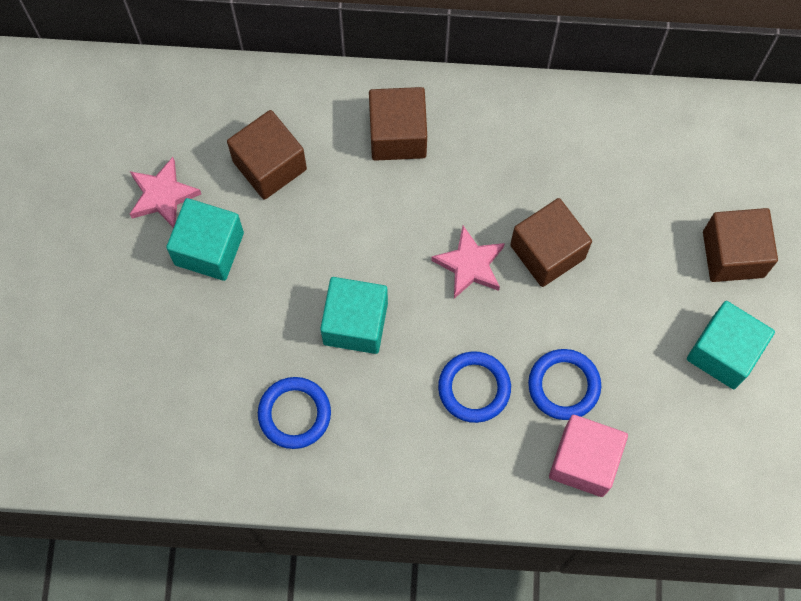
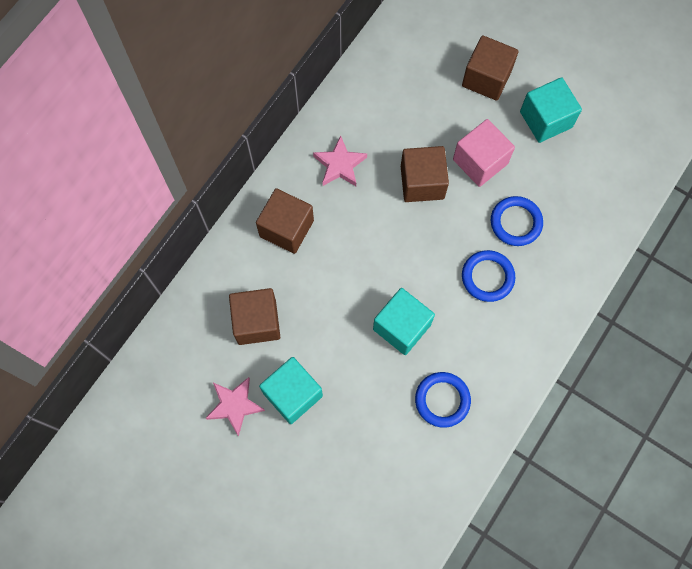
camera: 60 degrees left, 0 degrees up
(470, 265) = (403, 234): pink star -> pink star (340, 165)
(584, 461) = (571, 238): pink cube -> pink cube (480, 161)

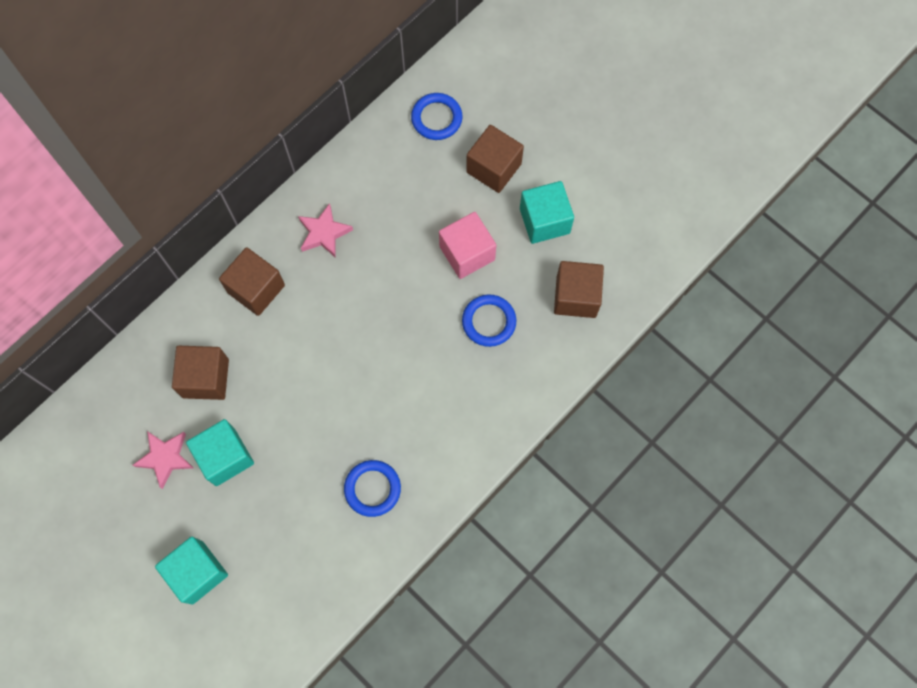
camera: 10 degrees right, 0 degrees up
(402, 327) = (349, 408): turquoise cube -> turquoise cube (197, 572)
(422, 182) = (403, 265): brown cube -> brown cube (576, 296)
(487, 277) = (447, 372): blue ring -> blue ring (436, 118)

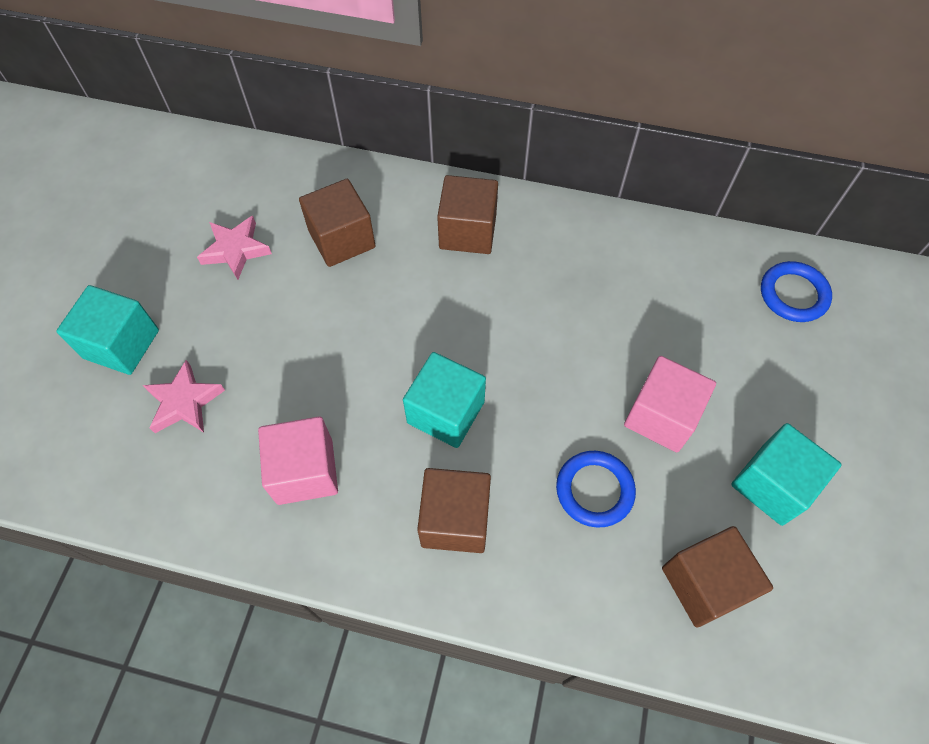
camera: 60 degrees right, 10 degrees down
(225, 457) = (265, 301): turquoise cube -> turquoise cube (445, 412)
(324, 233) = (574, 258): pink star -> pink star (184, 402)
(372, 489) = (305, 471): blue ring -> pink cube
(493, 168) = (788, 387): brown cube -> brown cube (455, 519)

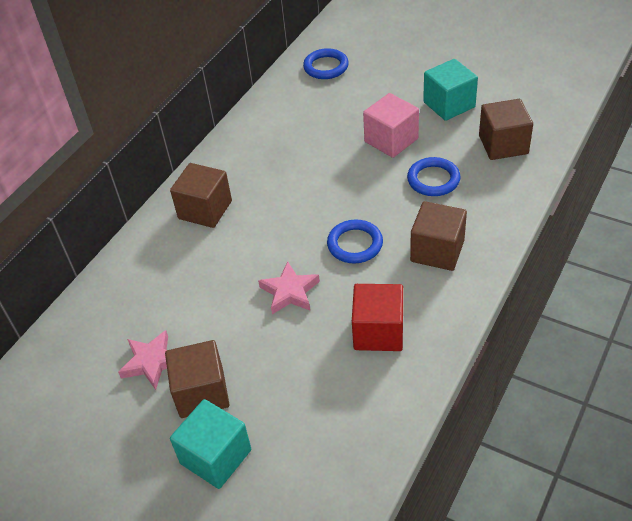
camera: 70 degrees left, 15 degrees down
(184, 402) = (292, 409): pink star -> pink star (290, 292)
(305, 471) = (378, 332): pink cube -> red cube
(342, 239) = (176, 287): brown cube -> brown cube (201, 392)
(445, 412) = (355, 244): turquoise cube -> blue ring

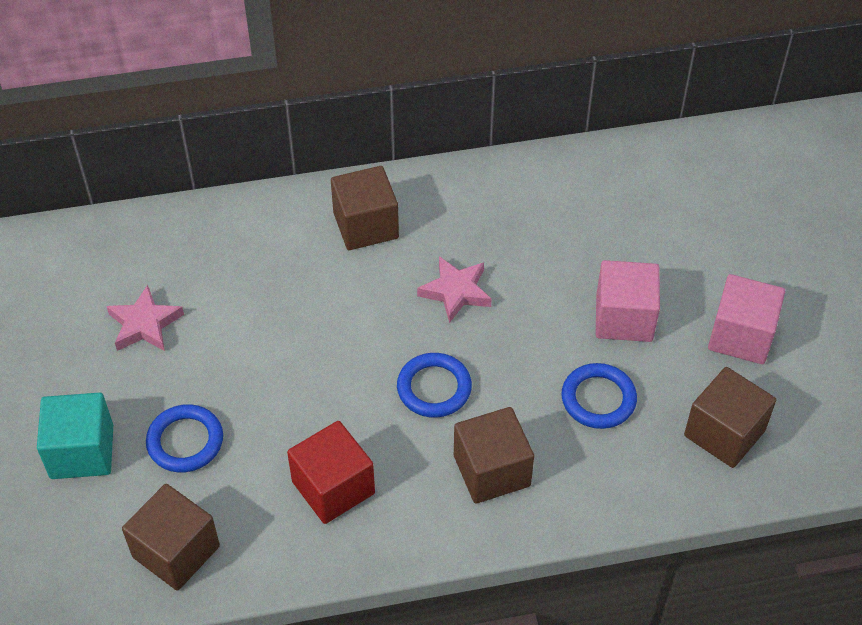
camera: 45 degrees right, 5 degrees up
(201, 392) = (142, 389): brown cube -> brown cube (176, 551)
(290, 292) = (320, 375): pink star -> pink star (456, 292)
(326, 67) = (685, 175): blue ring -> blue ring (185, 441)
(449, 104) = (741, 336): turquoise cube -> pink cube

